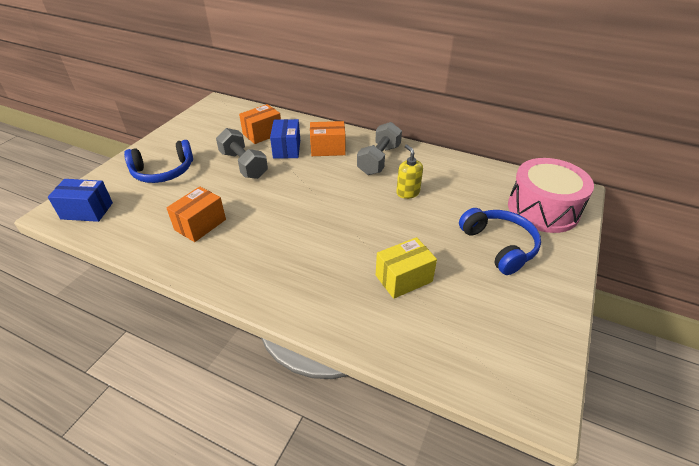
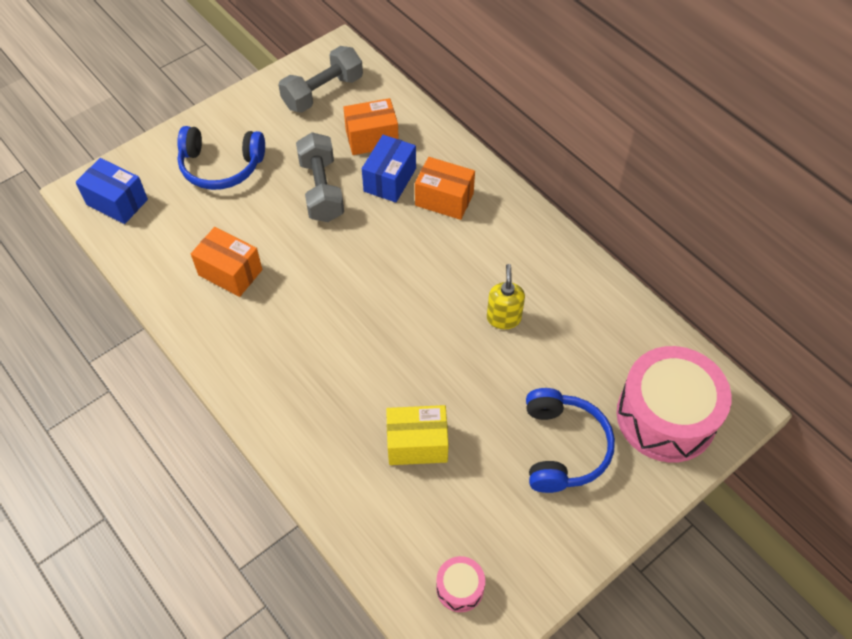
camera: 25 degrees right, 15 degrees up
(200, 224) = (230, 272): orange box -> orange box turned 60 degrees clockwise
(379, 160) = (502, 245): grey dumbbell -> grey dumbbell (323, 92)
(504, 359) = (460, 588): none -> pink drum

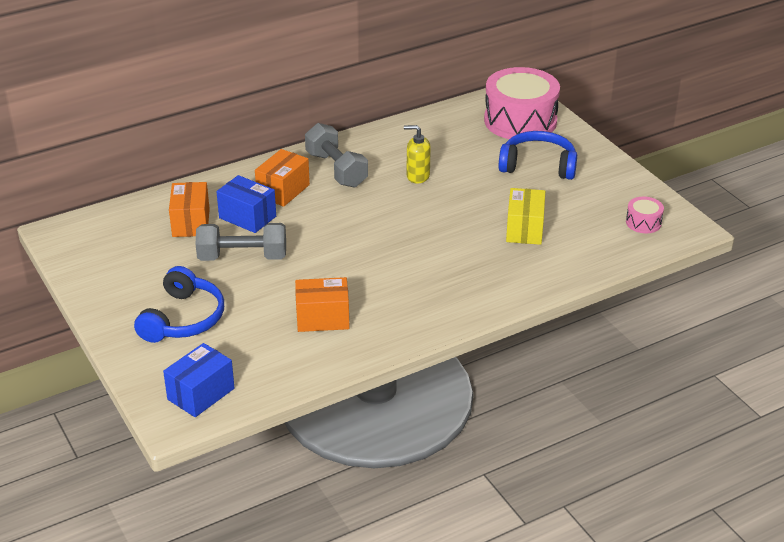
camera: 80 degrees left, 20 degrees down
(230, 272) = (322, 318): orange box -> orange box turned 45 degrees clockwise
(323, 92) = (112, 247): grey dumbbell -> grey dumbbell (336, 169)

